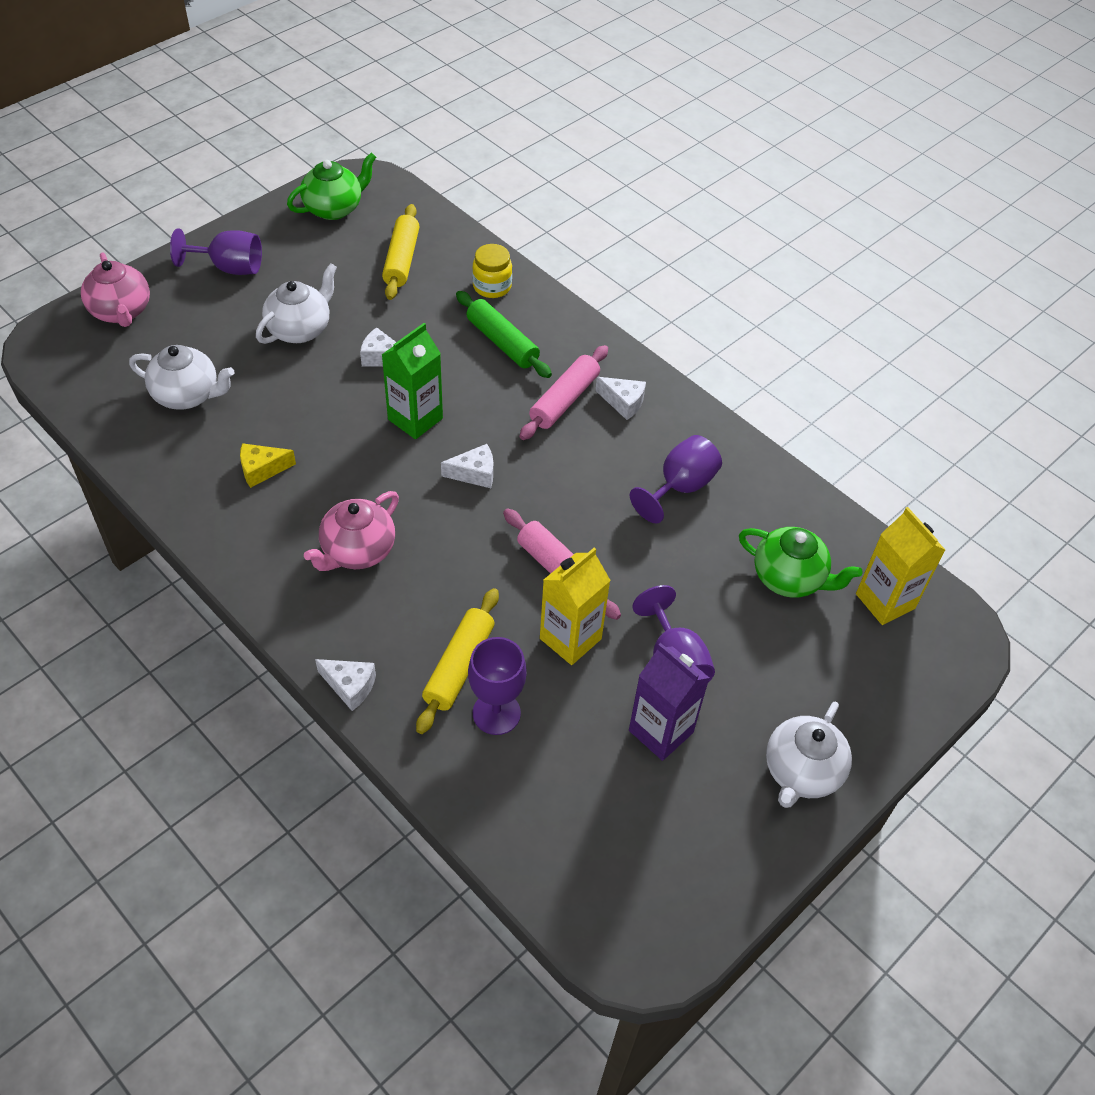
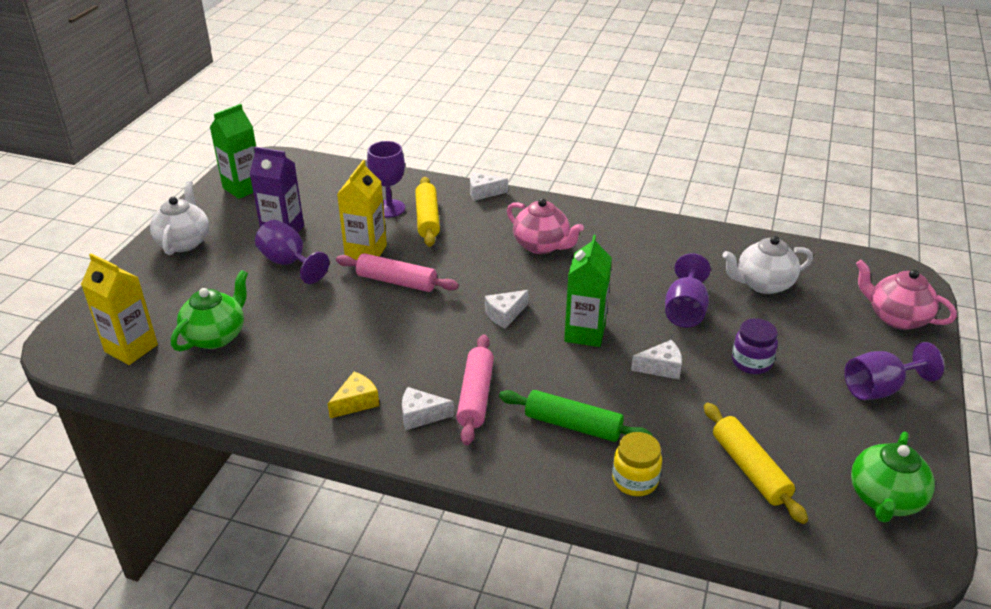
camera: 155 degrees right, 15 degrees down
(262, 470) = (654, 263): yellow cheese -> yellow cheese (356, 402)
(300, 329) = (751, 362): white teapot -> purple jar
(357, 551) = (542, 245): pink teapot -> pink teapot turned 120 degrees clockwise
(680, 487) = (332, 366): purple goblet -> purple goblet (685, 310)
(688, 874) = (243, 188): none -> green carton
(789, 578) = (216, 336): green teapot -> green teapot turned 120 degrees clockwise

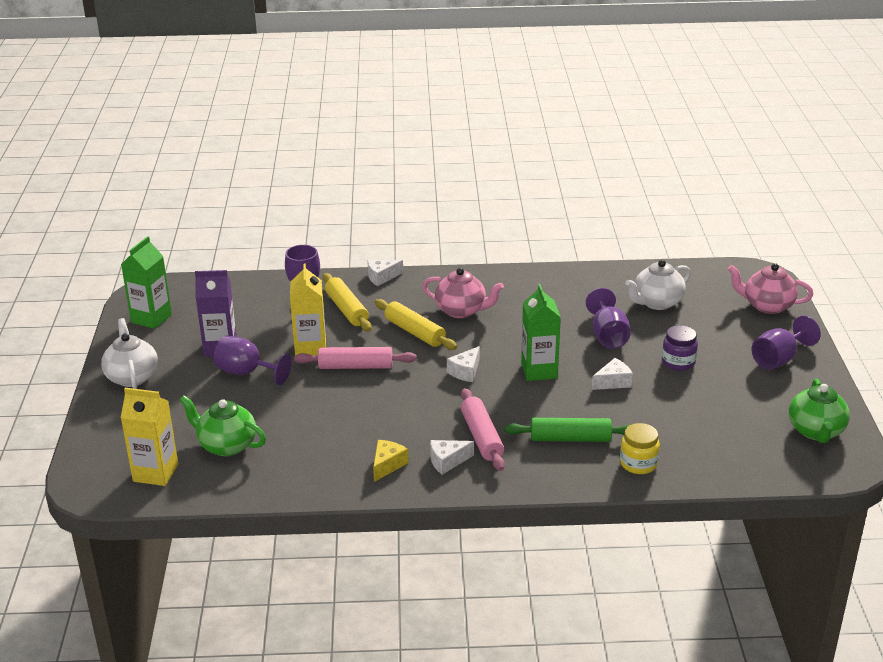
camera: 20 degrees left, 5 degrees down
(216, 336) = (226, 445): green teapot -> green teapot turned 75 degrees counterclockwise
(750, 469) = (715, 436): yellow rolling pin -> yellow rolling pin (414, 332)

